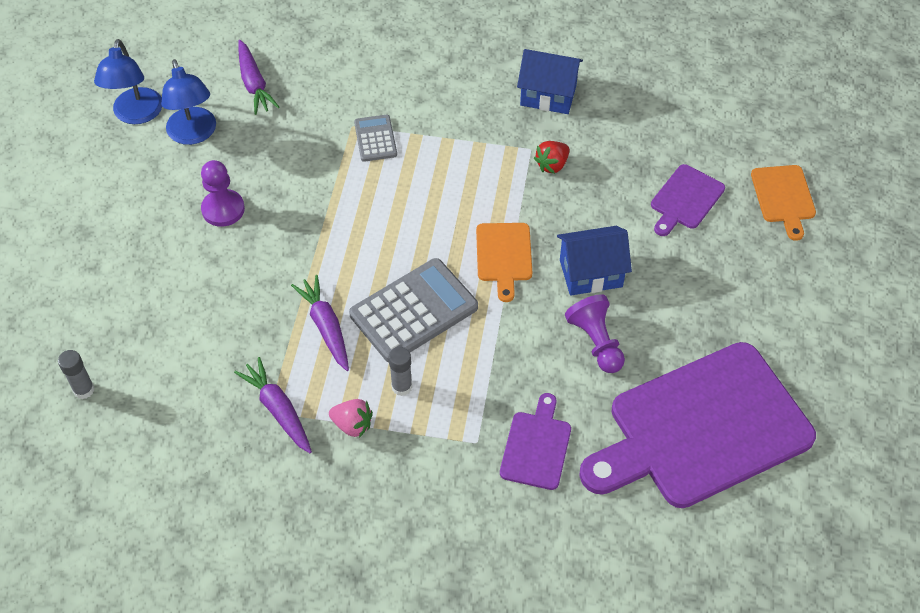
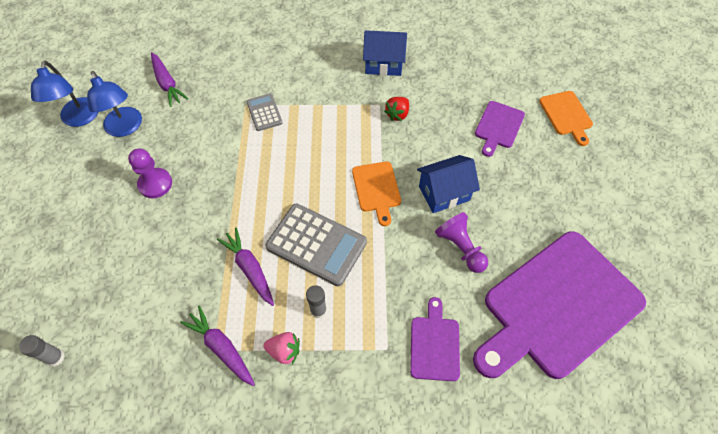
camera: 10 degrees left, 5 degrees up
(413, 311) = (316, 244): grey calculator -> grey calculator turned 75 degrees clockwise

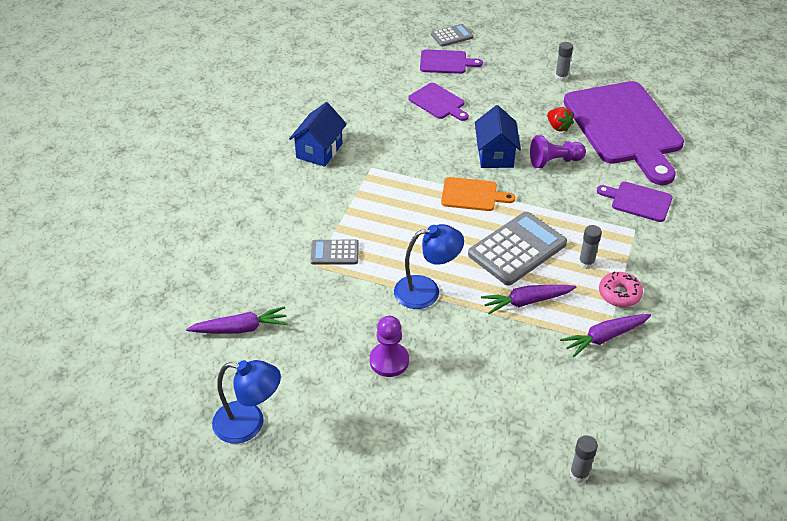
camera: 70 degrees left, 15 degrees down
(125, 128) = (290, 378): blue lamp -> blue lamp (426, 291)
(284, 351) = (619, 294): pink strawberry -> pink donut
(397, 114) = (390, 159): red strawberry -> red strawberry (558, 127)
(566, 115) = (446, 62): orange cutting board -> purple cutting board
(610, 222) = (561, 77): none -> grey glue stick
(614, 108) = (452, 36): none -> grey calculator

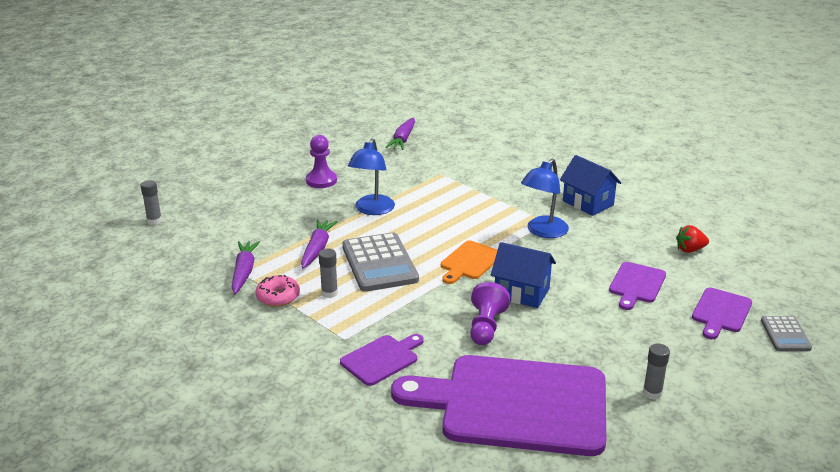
camera: 115 degrees right, 15 degrees down
(249, 424) = (322, 130): blue lamp -> blue lamp (543, 232)
(334, 253) = (448, 184): grey calculator -> none
(438, 102) = (636, 284): purple cutting board -> purple cutting board turned 45 degrees counterclockwise
(558, 127) = (546, 351): red strawberry -> red strawberry (690, 250)

